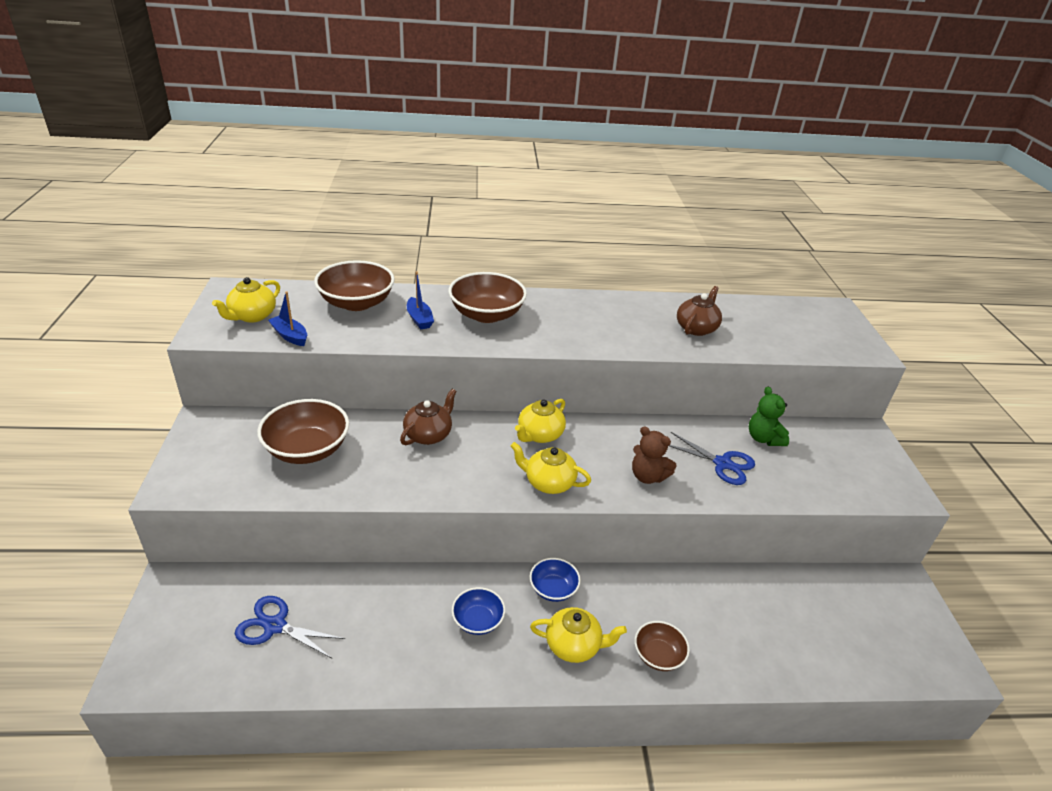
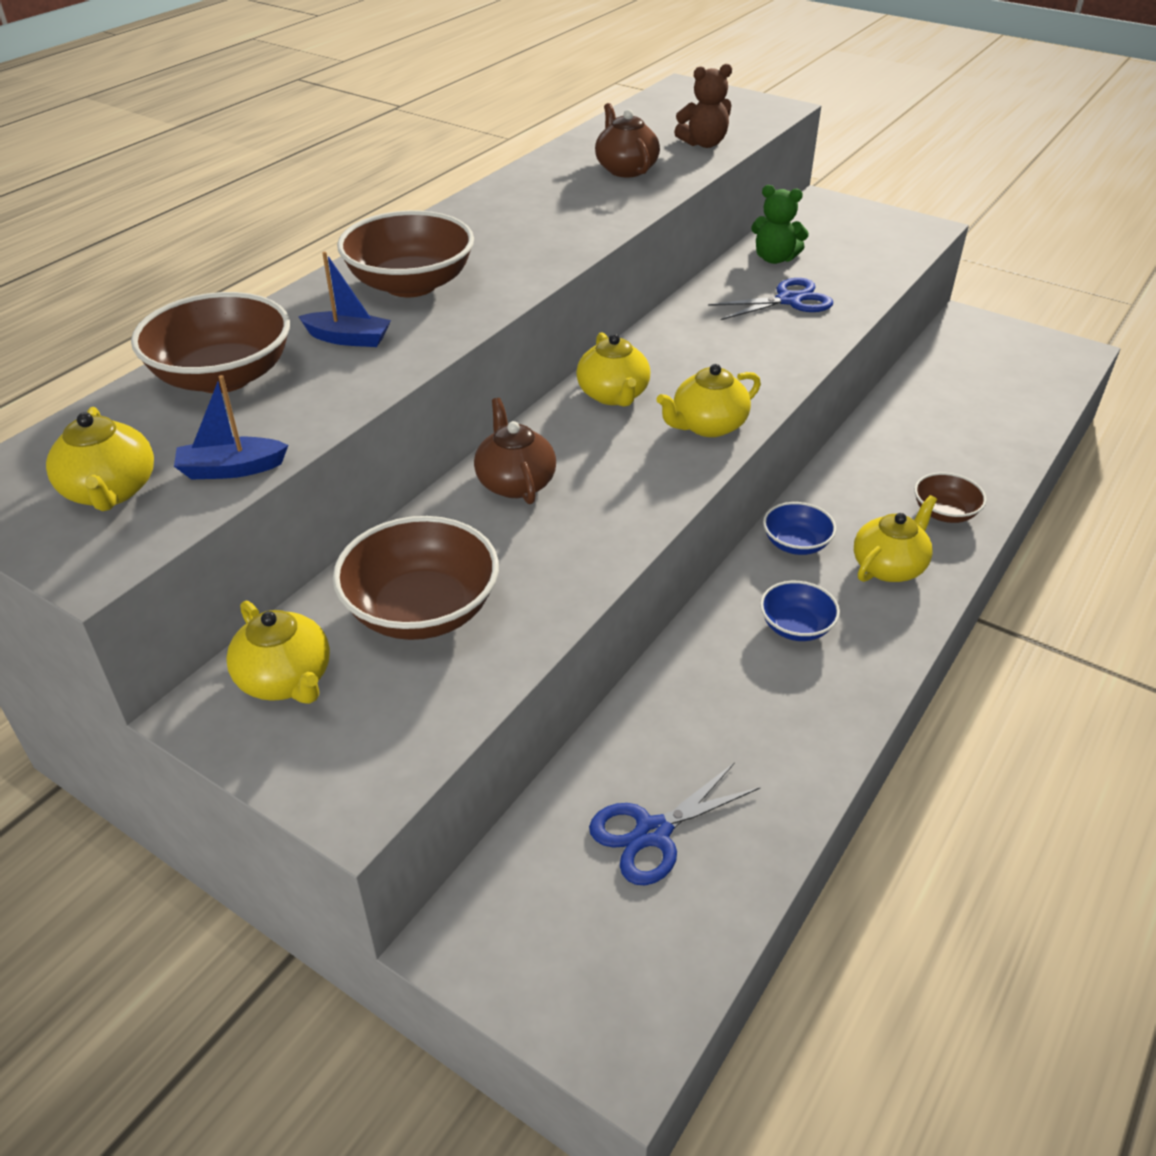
camera: 50 degrees left, 5 degrees up
(234, 432) = (286, 680): none -> yellow teapot
(647, 476) = (763, 354): brown teddy bear -> brown teddy bear (704, 144)

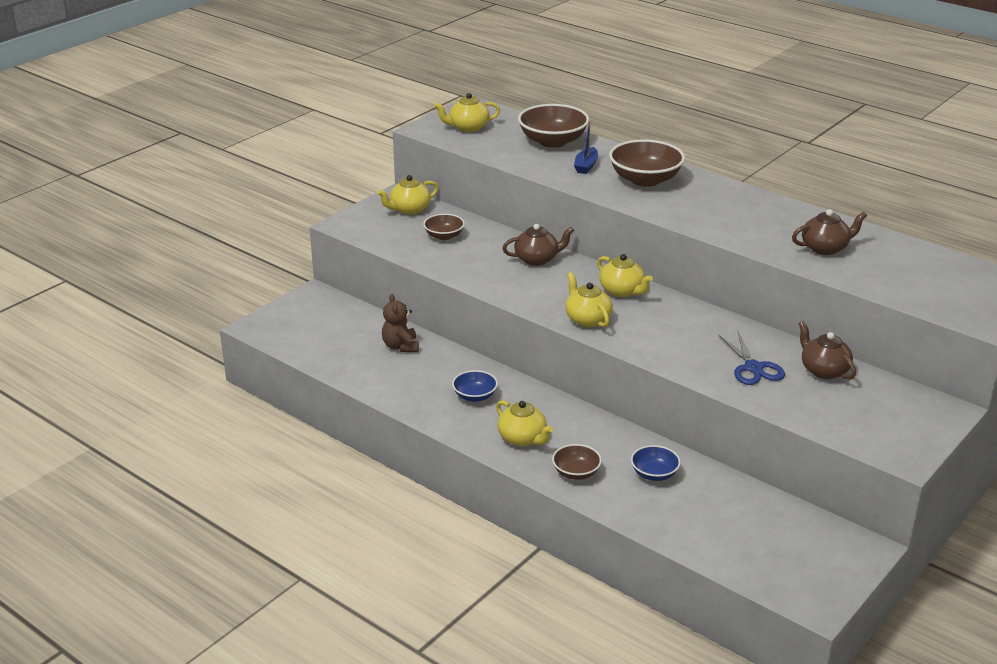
camera: 95 degrees right, 10 degrees down
(231, 469) = (478, 147): blue boat -> none
(422, 610) = (444, 236): brown bowl -> brown bowl, size x0.56
(613, 395) = (622, 291): yellow teapot -> yellow teapot turned 120 degrees counterclockwise
(653, 833) = (350, 340): blue scissors -> none
(704, 144) = (885, 282): brown teddy bear -> brown teddy bear (400, 346)
(774, 258) = (823, 370): green teddy bear -> brown teapot
(796, 544) = (548, 406): blue bowl -> blue bowl (654, 474)

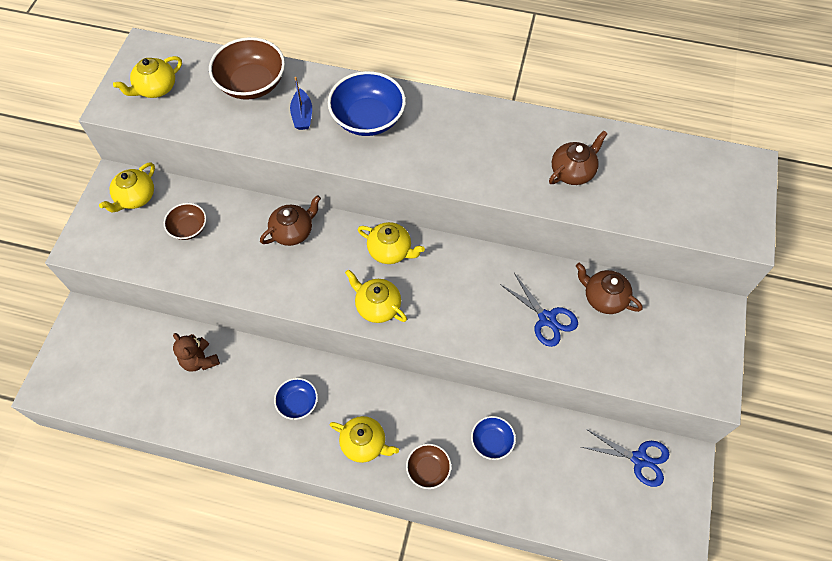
camera: 25 degrees left, 30 degrees up
(645, 179) = (368, 118): brown bowl -> blue bowl
(811, 531) = (639, 459): none -> blue scissors

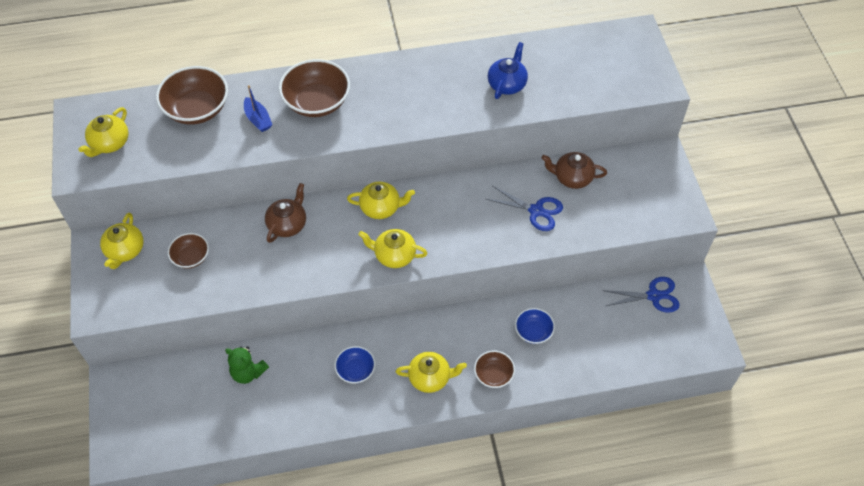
camera: 25 degrees left, 5 degrees down
(200, 360) = (248, 372): brown teddy bear -> green teddy bear
(368, 118) = (317, 102): blue bowl -> brown bowl
(573, 171) = (507, 84): brown teapot -> blue teapot

